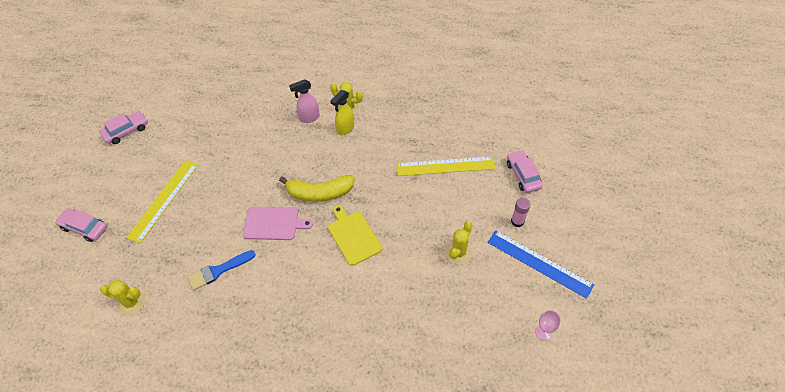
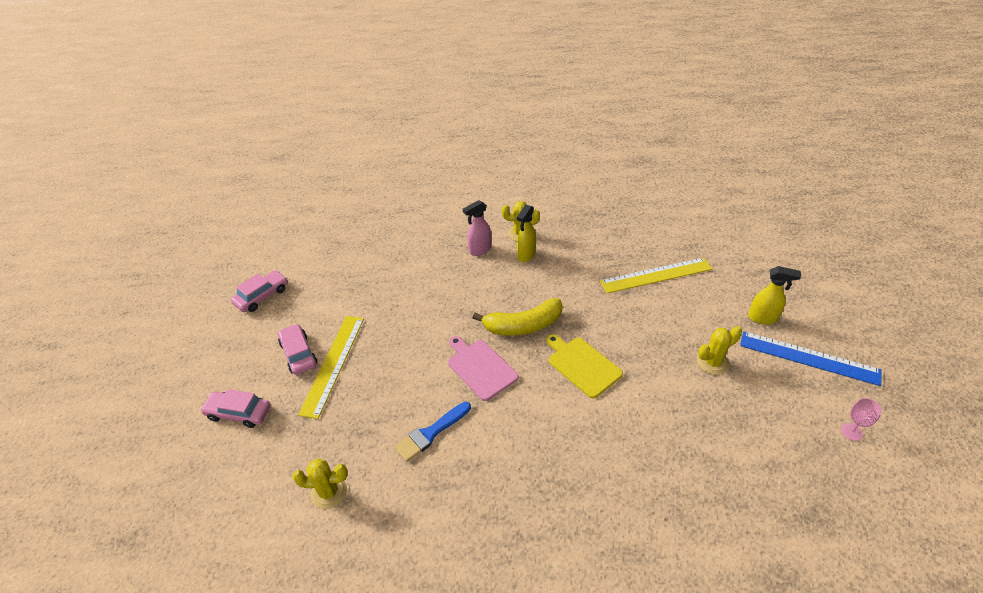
camera: 10 degrees left, 10 degrees down
(274, 223) = (480, 367): pink cutting board -> pink cutting board turned 120 degrees counterclockwise
(458, 252) = (712, 362): yellow cactus -> yellow cactus turned 45 degrees clockwise
(517, 221) = (762, 318): pink glue stick -> yellow spray bottle
(523, 175) = (745, 271): pink car -> pink car (299, 354)

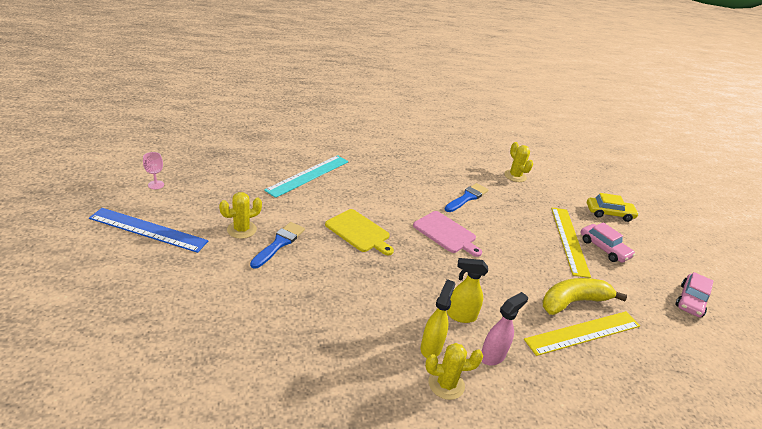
camera: 165 degrees right, 10 degrees down
(239, 413) = (609, 213): pink car -> yellow car
(329, 492) = (515, 176): yellow cactus -> yellow cactus turned 75 degrees clockwise
(523, 326) = (417, 264): yellow banana -> yellow banana (573, 302)
(656, 275) = (268, 315): yellow ruler -> yellow ruler (583, 332)
(658, 468) = (308, 175): none -> turquoise ruler
(667, 346) = (279, 243): none -> blue brush
(762, 318) = (168, 264): yellow spray bottle -> yellow spray bottle (460, 316)

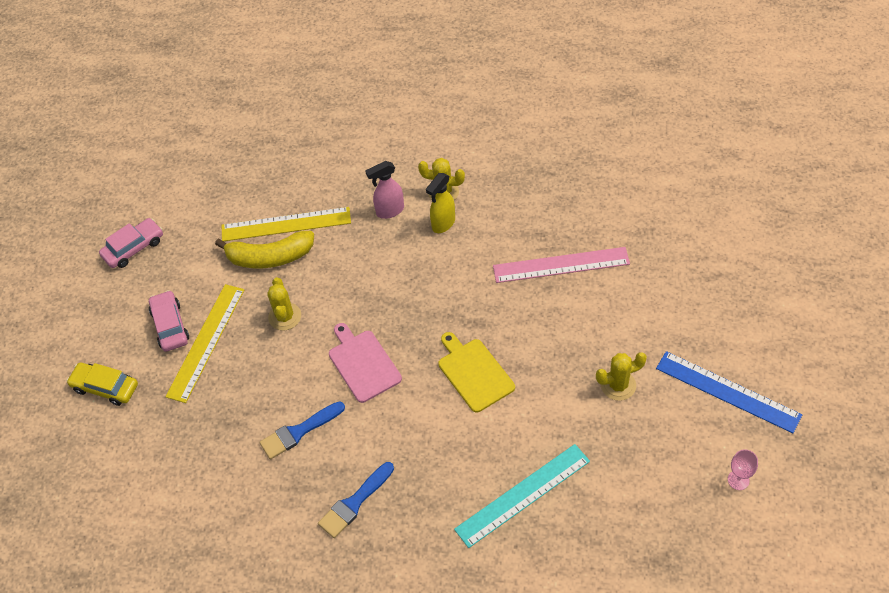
camera: 155 degrees left, 20 degrees up
(279, 243) = (574, 360): blue brush -> blue brush (354, 503)
(298, 316) = (561, 265): none -> pink ruler
(460, 316) = (400, 252): yellow spray bottle -> none
(515, 176) = (190, 481): yellow cactus -> yellow cactus (285, 316)

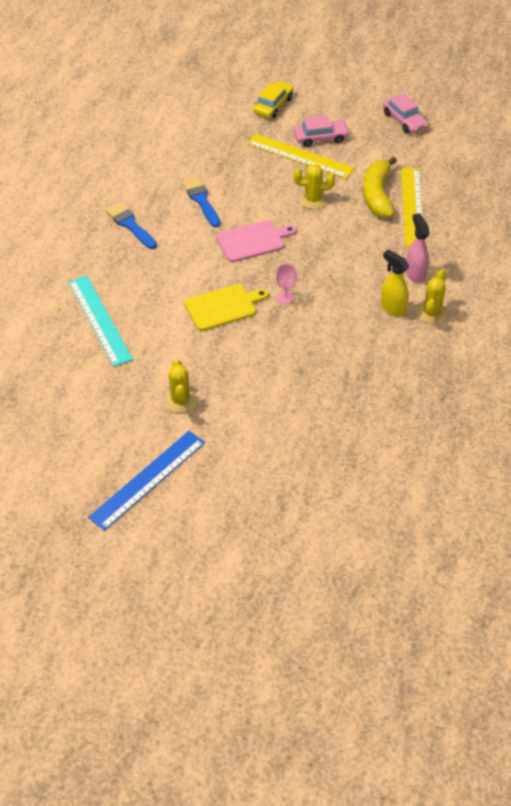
camera: 95 degrees right, 5 degrees down
(561, 265) = (324, 385): pink ruler -> none
(738, 480) = (58, 463): pink goblet -> pink goblet (285, 297)

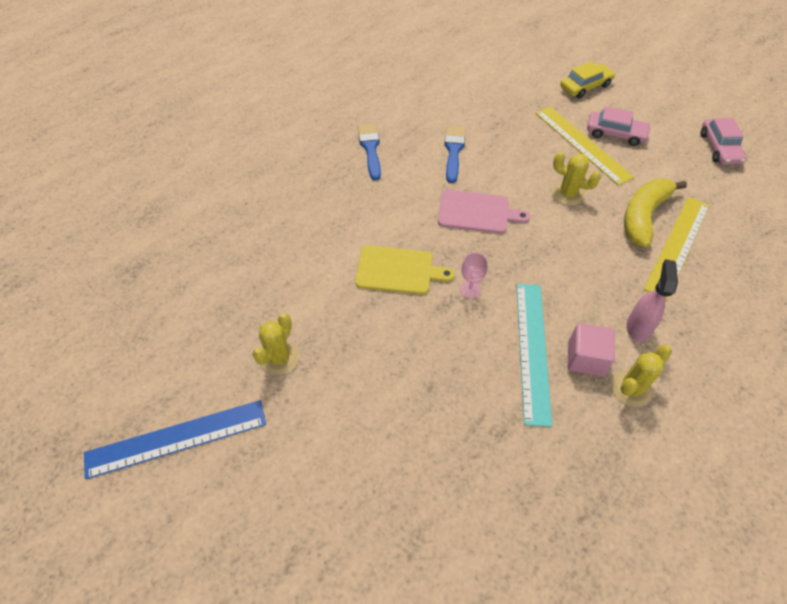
camera: 30 degrees right, 5 degrees up
(100, 320) = (272, 230): turquoise ruler -> turquoise ruler (533, 350)
(392, 308) = (585, 358): yellow spray bottle -> pink cube

